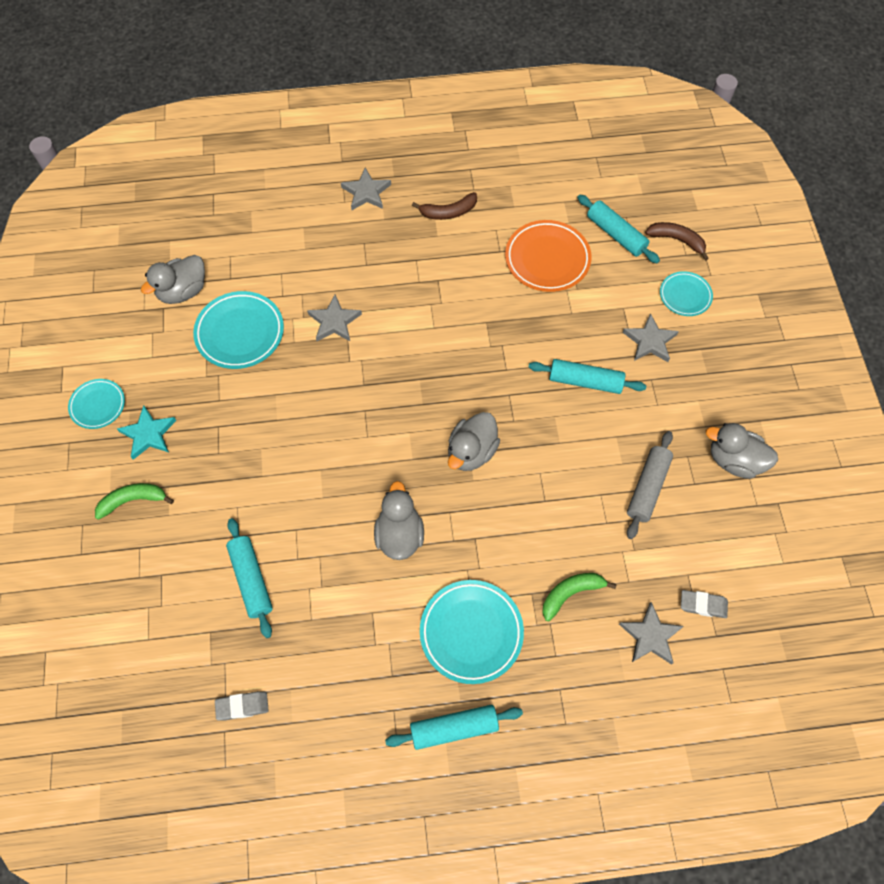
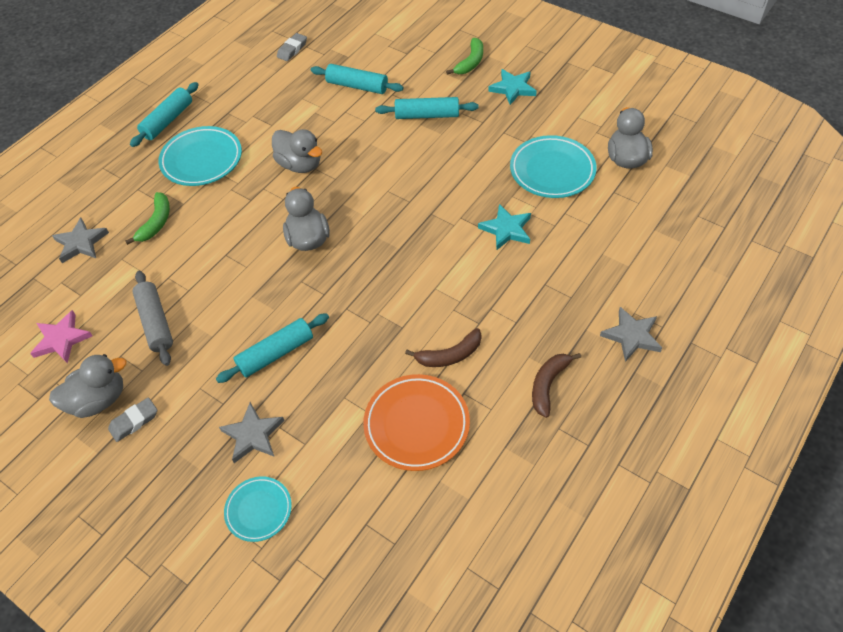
camera: 135 degrees right, 10 degrees down
(98, 405) = (562, 76): turquoise plate -> none
(334, 321) = (506, 229): grey star -> turquoise star
(616, 234) = (384, 512): turquoise rolling pin -> turquoise rolling pin (427, 115)
(677, 240) = (320, 567): brown banana -> brown banana (450, 355)
(703, 605) = (55, 286): grey eraser -> grey eraser (134, 421)
(729, 542) = (62, 339): none -> pink star

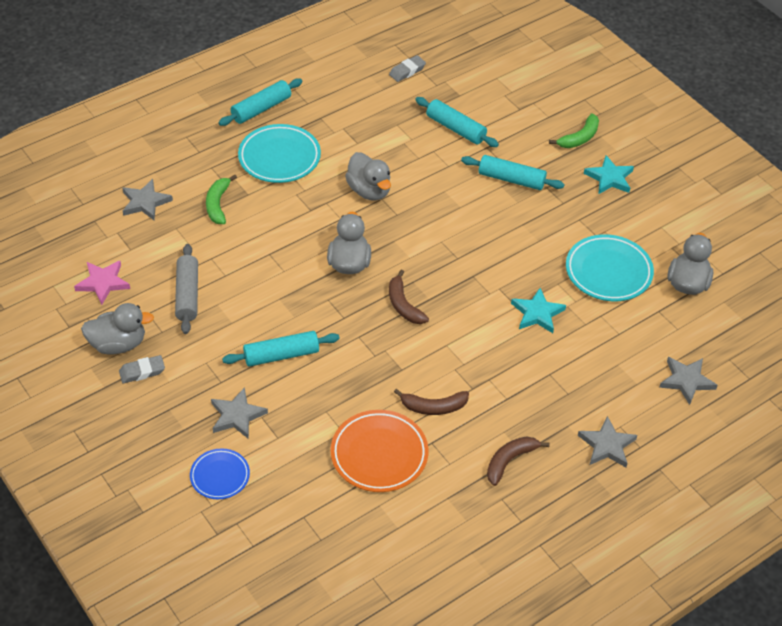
camera: 15 degrees right, 5 degrees down
(156, 222) = (218, 204): green banana -> green banana turned 150 degrees clockwise
(259, 510) = (220, 476): turquoise plate -> blue plate
(377, 262) = (403, 305): none -> brown banana
(671, 248) = (686, 381): none -> grey star

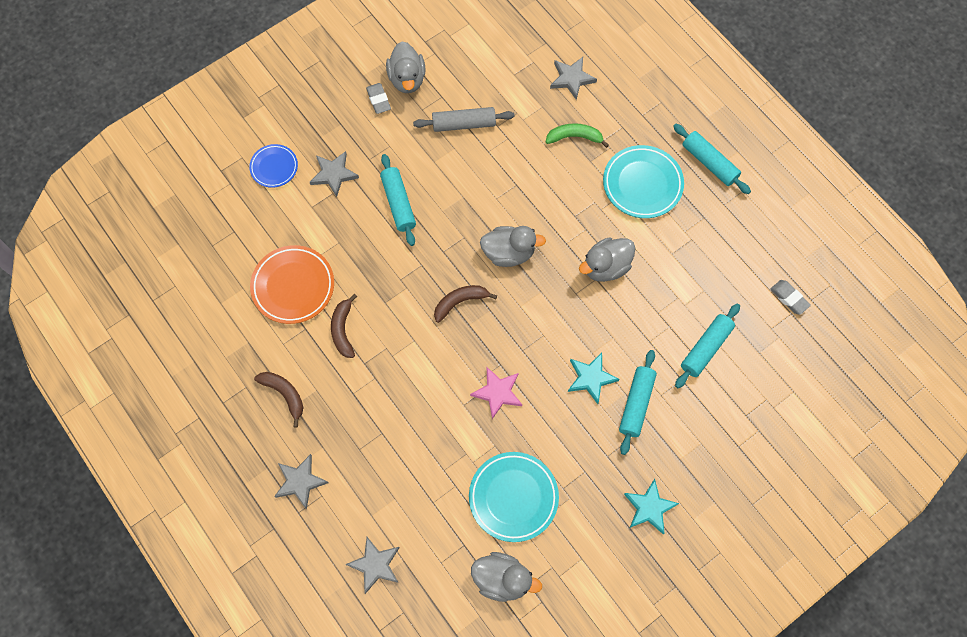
camera: 90 degrees right, 20 degrees up
(103, 283) = (473, 59): pink star -> pink star (497, 393)
(537, 313) = (455, 424): turquoise star -> turquoise star (591, 378)
(579, 138) = (708, 479): green banana -> none

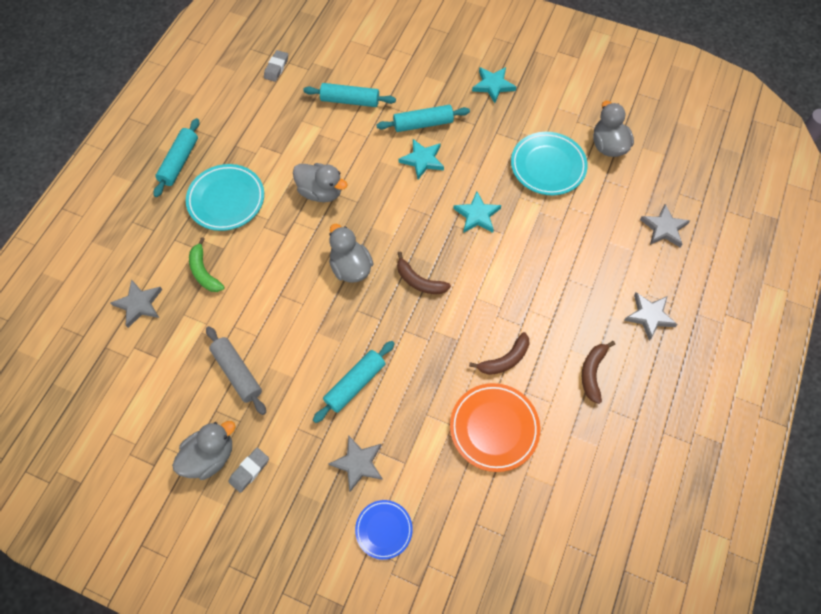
camera: 120 degrees left, 5 degrees down
(497, 393) = (477, 215): pink star -> turquoise star

